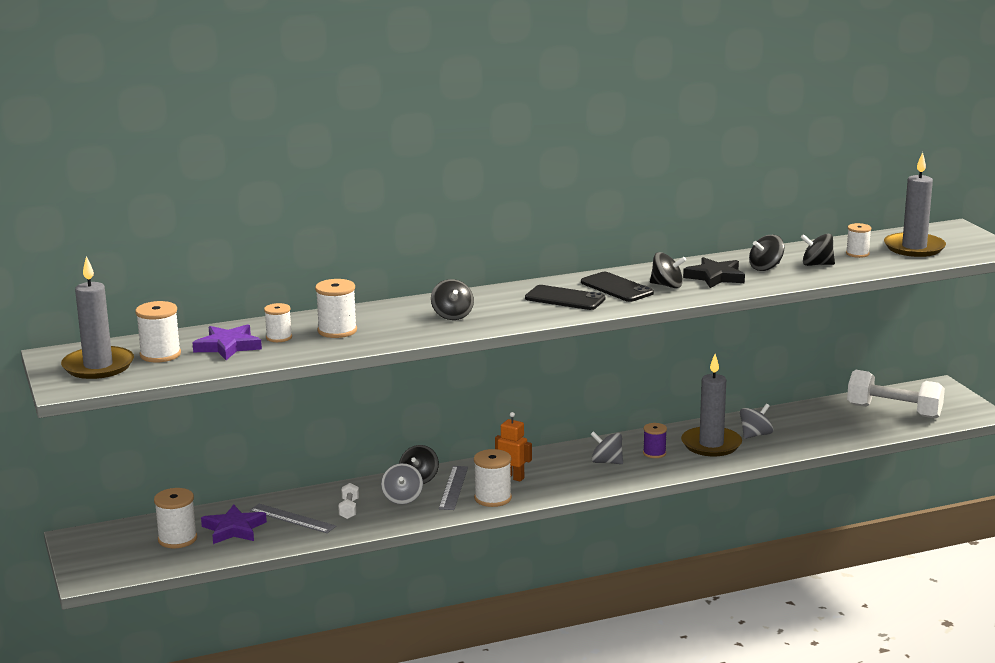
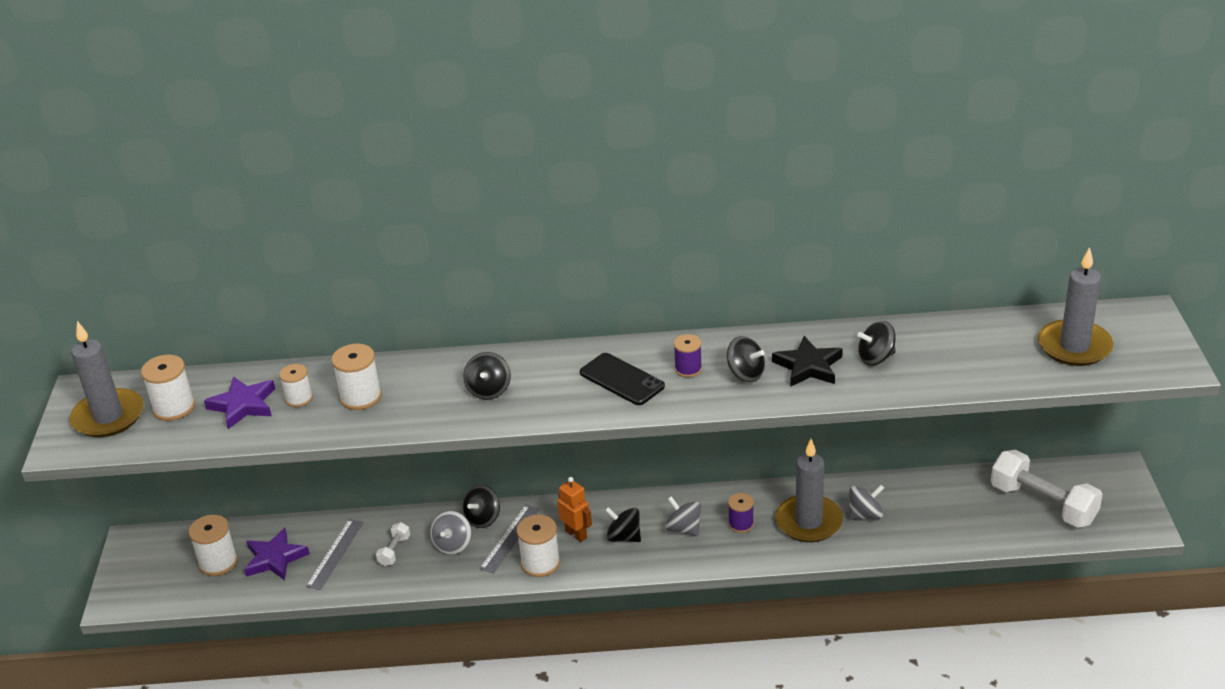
camera: 20 degrees right, 15 degrees up
(292, 518) = (335, 554): grey ruler -> grey ruler turned 60 degrees clockwise
(616, 288) = (688, 369): black phone -> purple spool
(817, 264) = (938, 361): black spinning top -> black spinning top (624, 537)
(857, 254) = (999, 347): white spool -> none

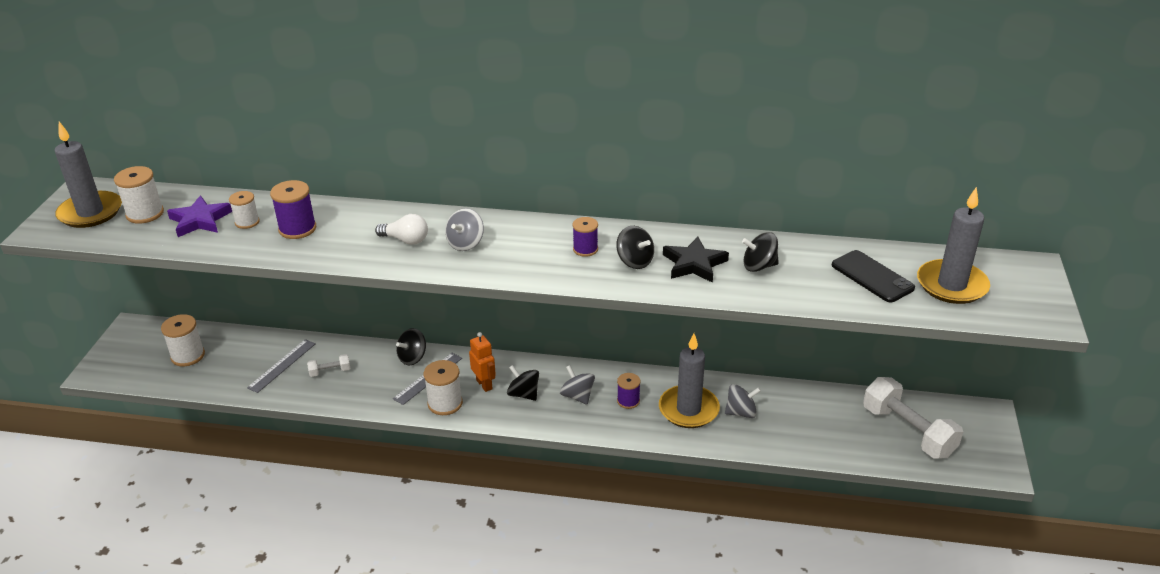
camera: 10 degrees right, 0 degrees up
(275, 558) = (233, 360): purple star -> none
(360, 397) = (297, 229): white spool -> purple spool
(394, 551) = (330, 371): white dumbbell -> white dumbbell turned 45 degrees clockwise
(452, 545) = (379, 375): grey spinning top -> grey spinning top (465, 243)
(489, 390) = (406, 240): black spinning top -> white light bulb
(622, 380) = (523, 249): black phone -> black phone (872, 277)

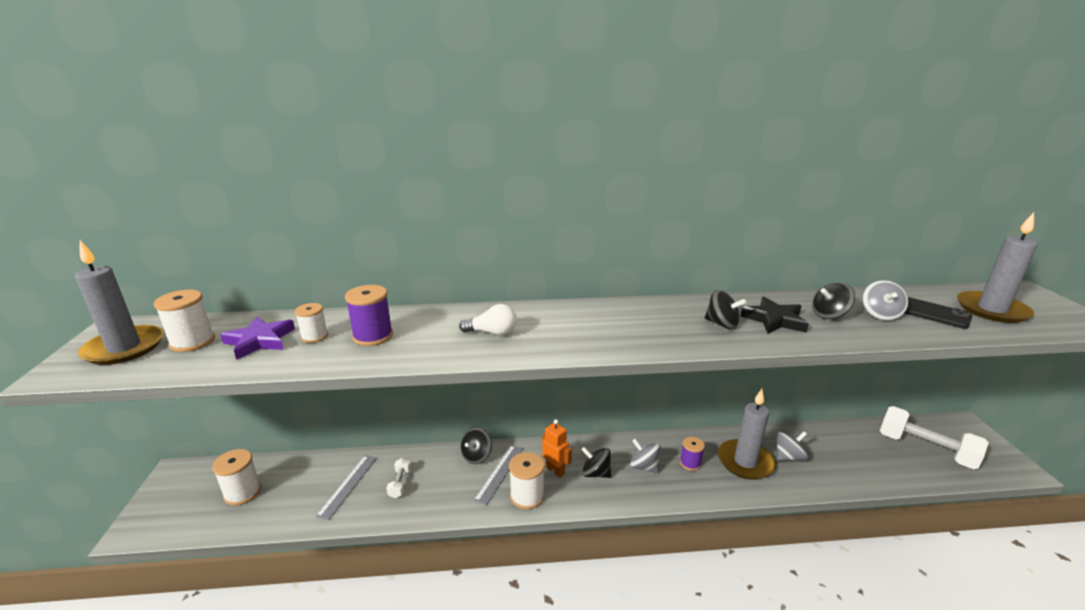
camera: 15 degrees left, 10 degrees down
(330, 371) = (400, 483): white dumbbell -> white dumbbell turned 60 degrees counterclockwise
(465, 243) = (553, 328): grey spinning top -> grey spinning top (880, 314)
(585, 249) = (669, 320): purple spool -> none

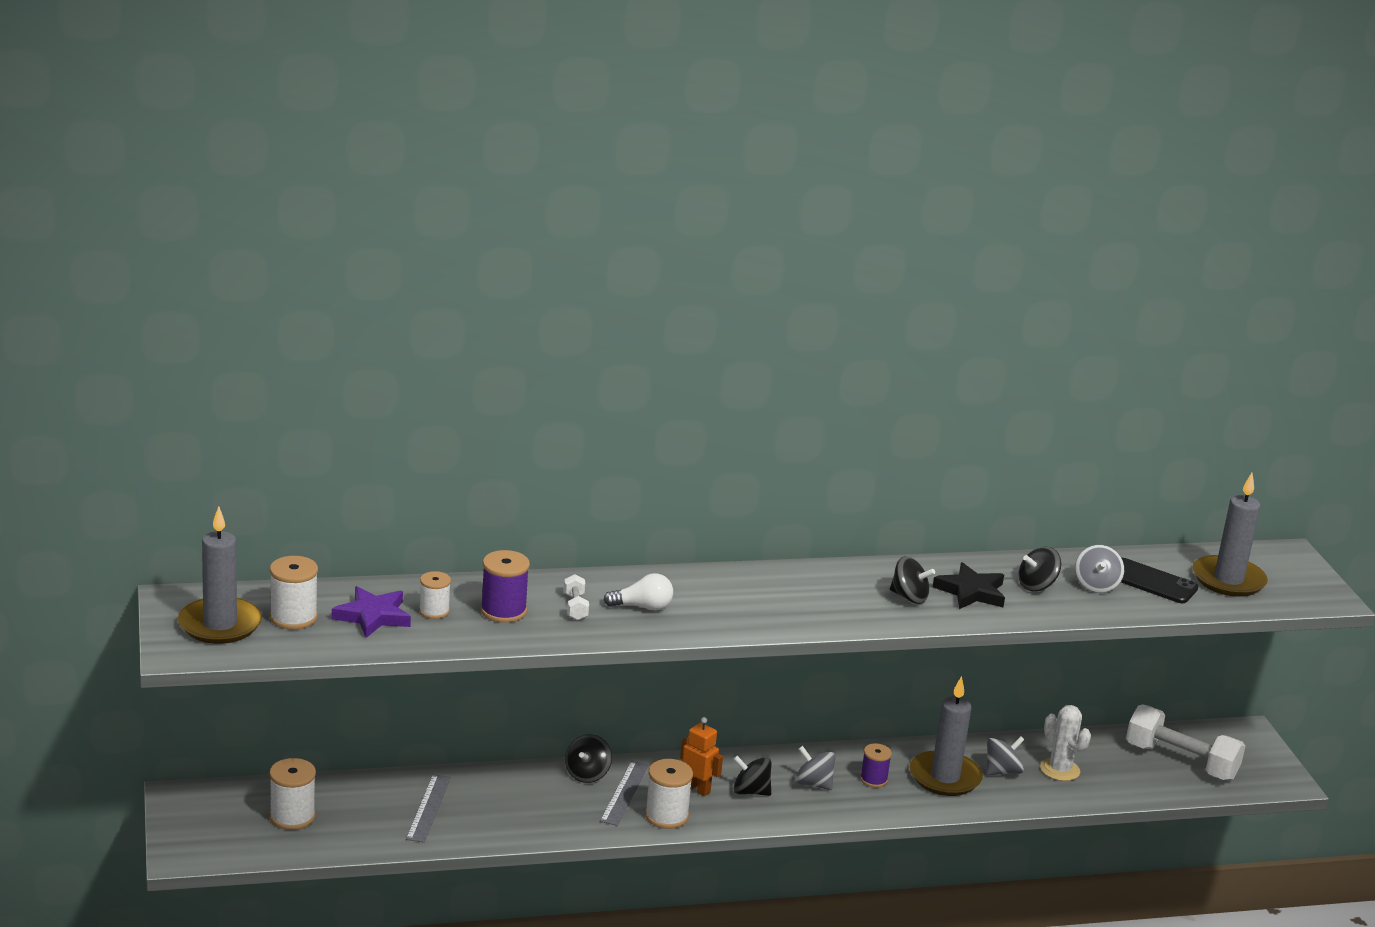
camera: 10 degrees left, 0 degrees up
(400, 483) = (496, 805): white dumbbell -> white dumbbell (575, 607)
(833, 456) = (1059, 770): none -> white cactus

